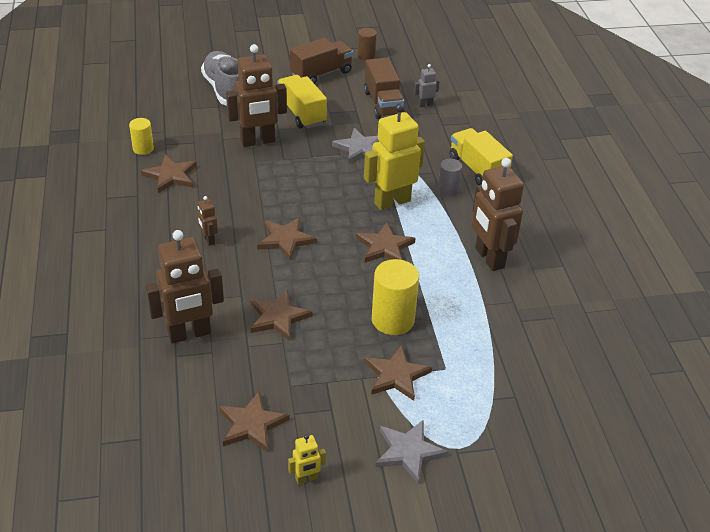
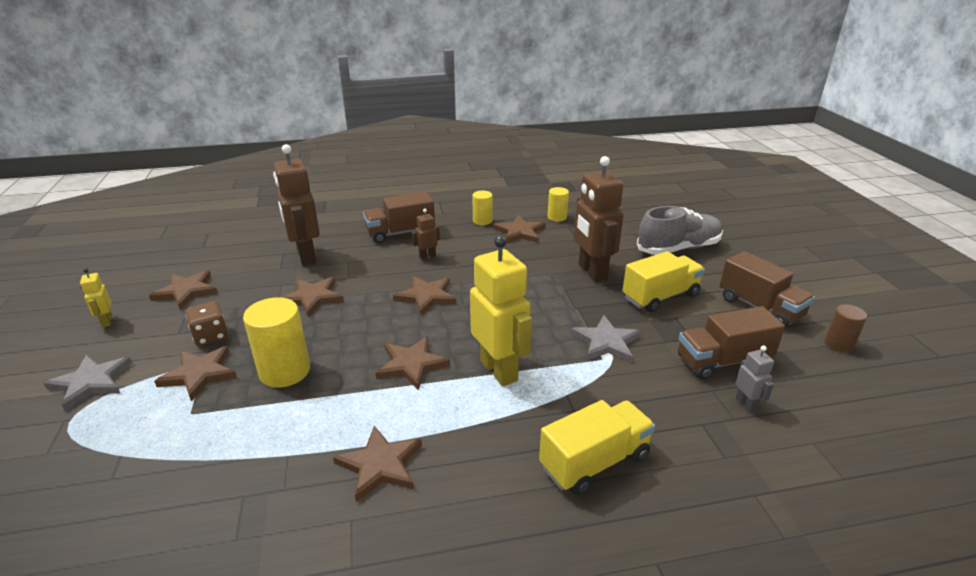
camera: 90 degrees right, 10 degrees down
(136, 199) = (482, 221): none -> yellow cylinder
(149, 261) = (400, 233): none -> brown truck
(339, 381) = (210, 336): none -> brown dice
(448, 190) = (534, 425): grey cylinder -> none
(489, 258) = (380, 465): brown robot -> brown star

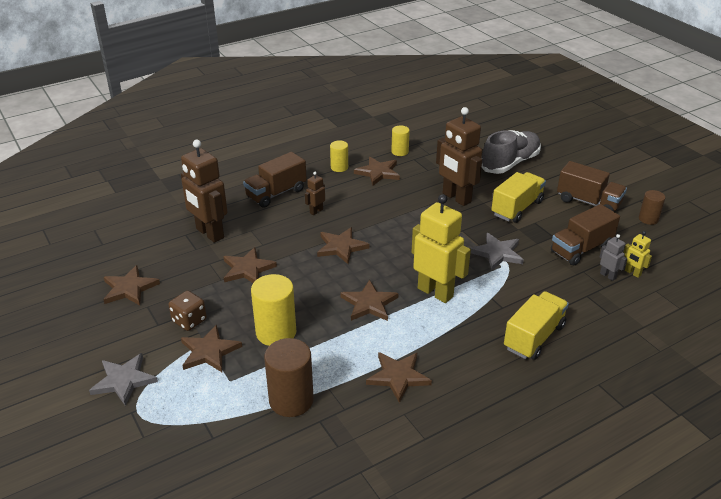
camera: 20 degrees left, 5 degrees up
(107, 321) = (82, 330): yellow robot -> yellow robot (632, 273)
(233, 457) = (291, 400): none -> brown cylinder

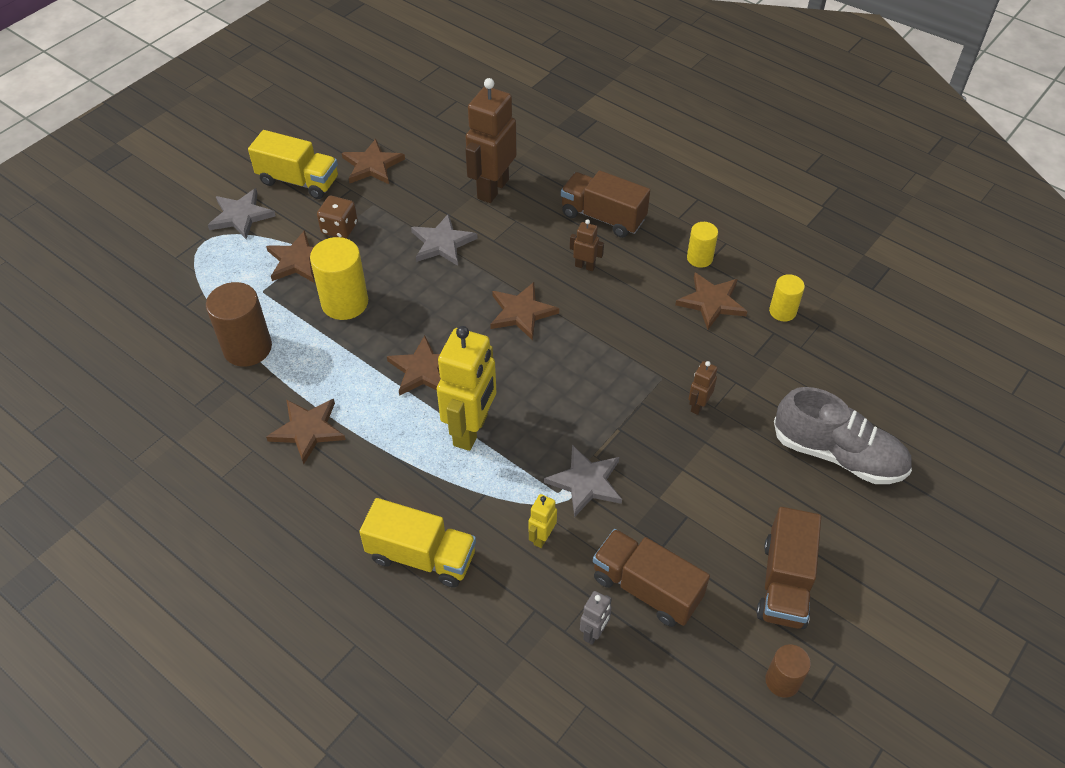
camera: 70 degrees right, 15 degrees up
(247, 269) = (442, 243): brown star -> grey star
(456, 198) = (698, 405): brown robot -> brown robot, size x0.46
(517, 208) = (712, 486): yellow truck -> yellow truck (298, 181)
(632, 273) = (616, 667): yellow robot -> yellow robot (542, 537)

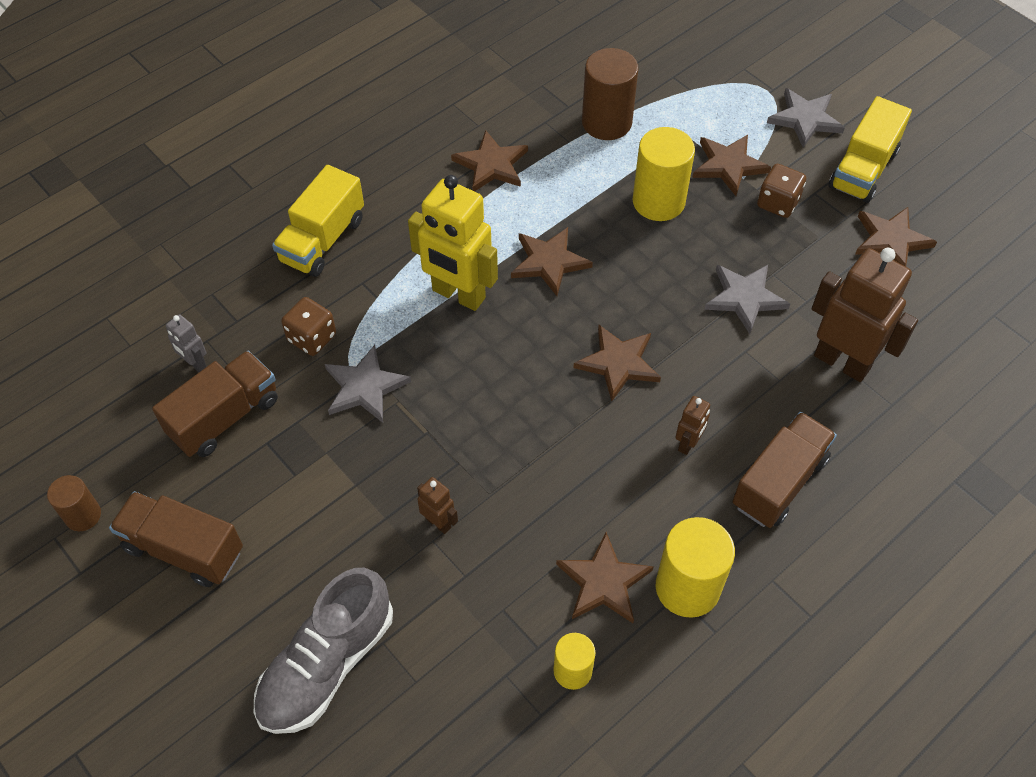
camera: 100 degrees right, 5 degrees up
(542, 537) = (312, 338): yellow robot -> brown dice
(699, 258) = (687, 587): yellow cylinder -> yellow cylinder, size x1.74

